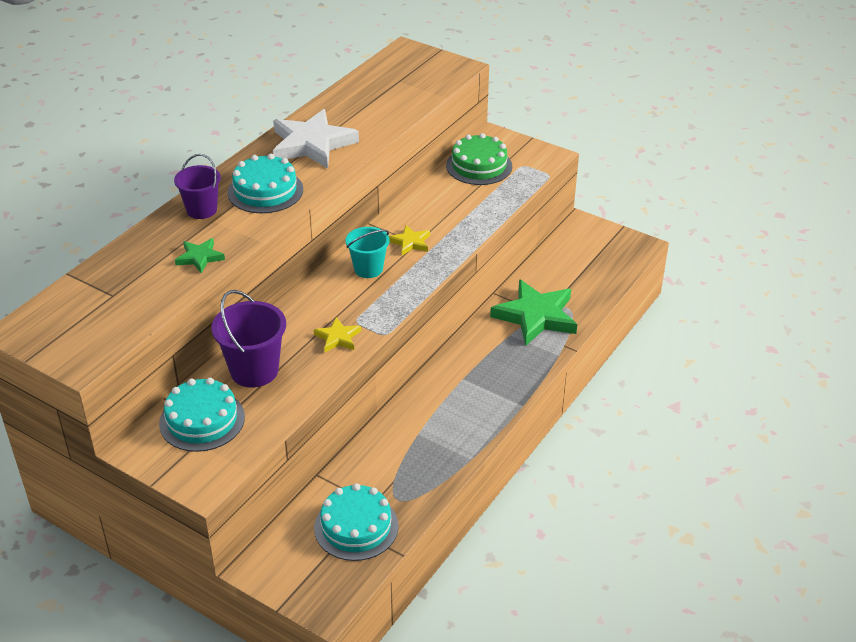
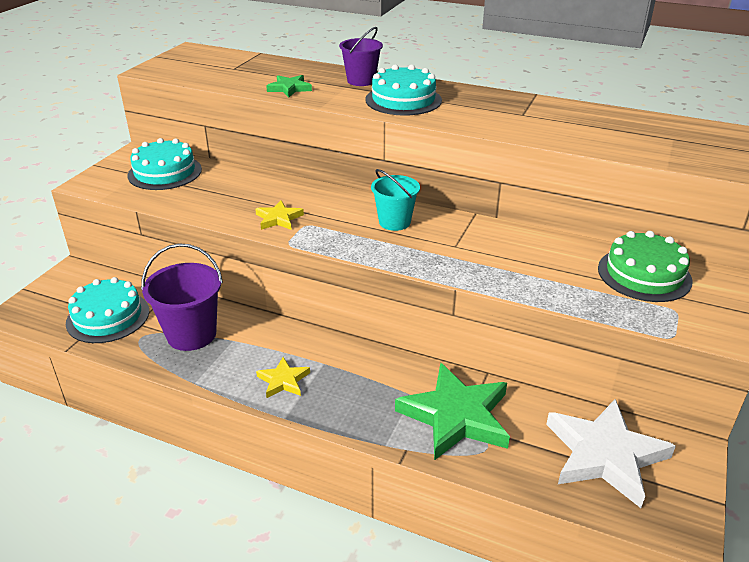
camera: 80 degrees right, 5 degrees down
(254, 371) = (228, 185): purple bucket -> purple bucket (191, 334)
(312, 144) = (499, 110): white star -> white star (604, 455)
(410, 242) = (453, 242): yellow star -> yellow star (283, 380)

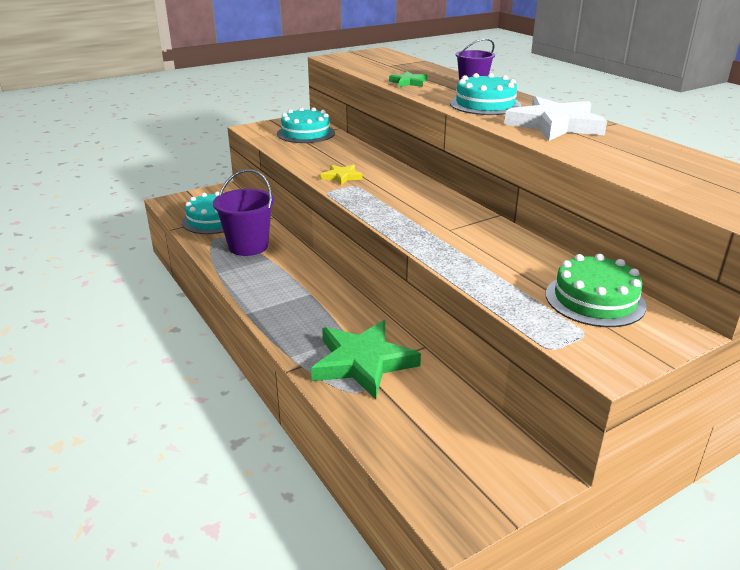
camera: 35 degrees right, 5 degrees down
(283, 380) = (271, 293): yellow star -> none
(394, 222) = (423, 202): turquoise bucket -> none
(604, 455) = (450, 441): white star -> white star (555, 125)

